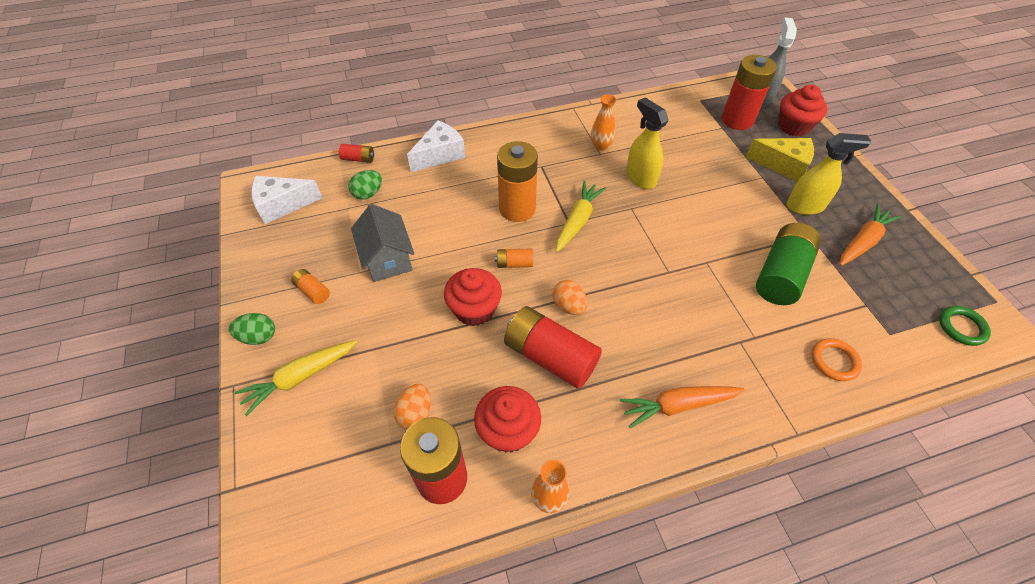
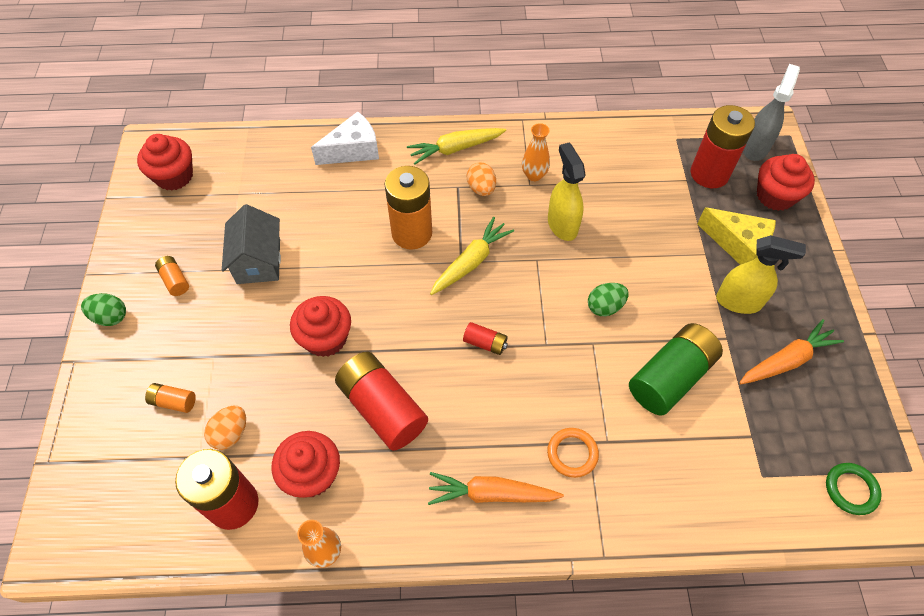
camera: 15 degrees right, 5 degrees up
(282, 205) = (174, 176): white cheese -> red cupcake
(300, 377) = (136, 369): yellow carrot -> yellow carrot (455, 149)
(358, 159) = (267, 137): red battery -> red battery (485, 343)
(368, 194) = (263, 181): green egg -> green egg (605, 307)
(514, 263) = (385, 296): orange battery -> orange battery (173, 402)
(569, 306) = (423, 358): orange egg -> orange egg (481, 188)
(834, 361) = (682, 490): orange ring -> orange ring (572, 453)

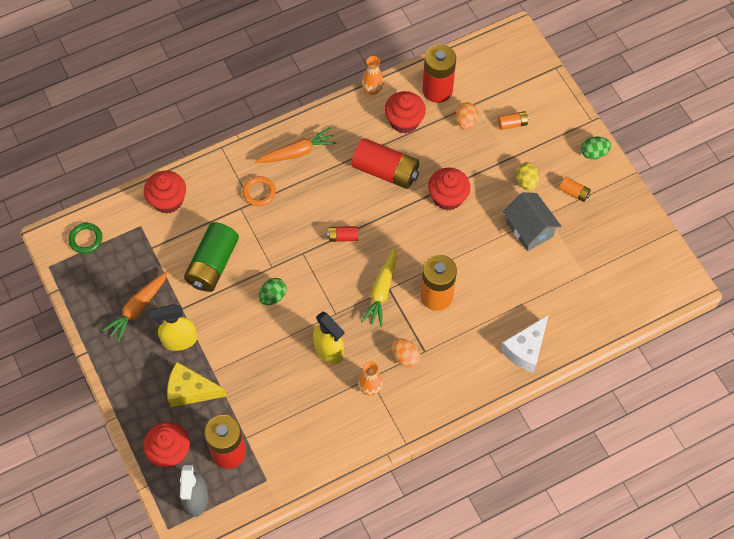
camera: 155 degrees right, 5 degrees up
(174, 176) = (642, 267): red cupcake -> red cupcake (168, 200)
(218, 317) = (526, 182): none -> yellow egg
(455, 149) = (445, 387): yellow carrot -> none

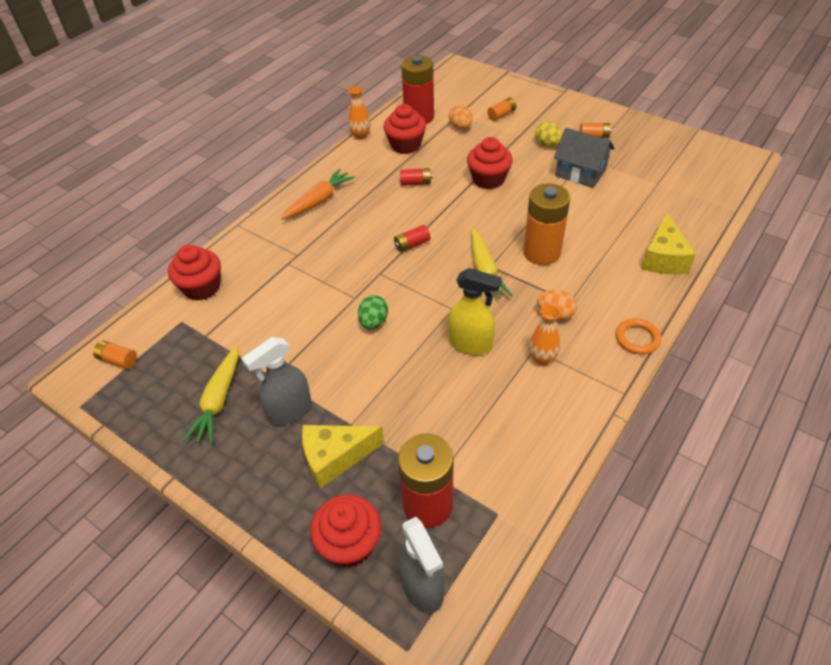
camera: 25 degrees left, 15 degrees down
(86, 239) = (118, 360): green ring -> orange battery
(138, 308) = (218, 400): orange carrot -> yellow carrot
(179, 340) = (289, 410): yellow spray bottle -> grey spray bottle
(213, 264) = (287, 321): green battery -> none
(259, 192) = (300, 244): orange ring -> orange ring (637, 338)
(385, 171) = (415, 183): red battery -> red battery, size x0.46
(525, 349) = (663, 258): white cheese -> yellow cheese
(594, 153) = (585, 108): green egg -> none

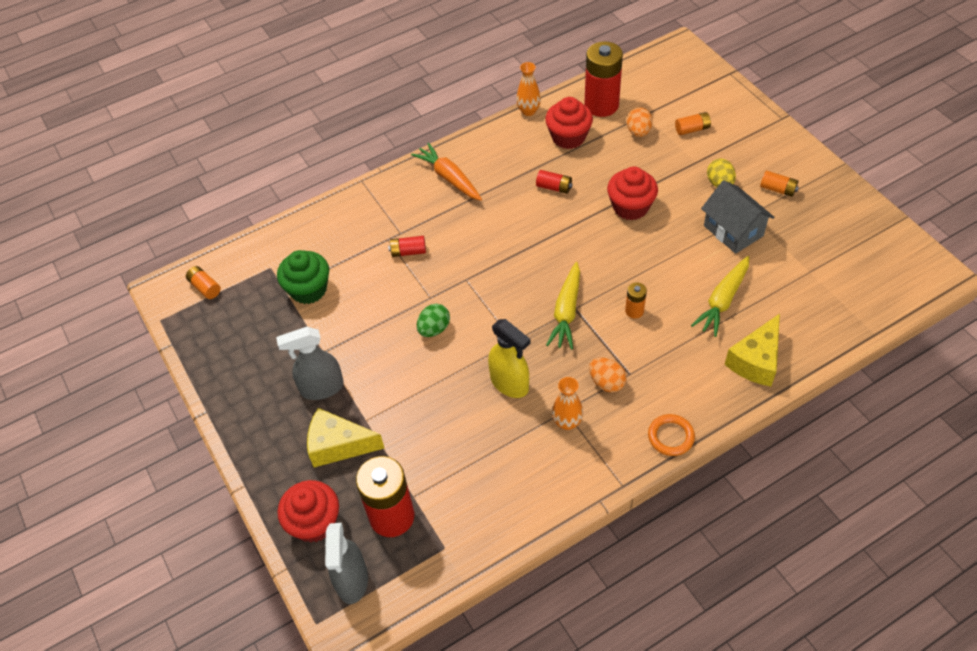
camera: 25 degrees right, 5 degrees up
(202, 287) = (302, 239): red cupcake -> none
(218, 400) = (269, 356): yellow carrot -> yellow carrot (722, 301)
(230, 328) = (308, 289): none -> green cupcake
(319, 201) = (449, 178): orange carrot -> orange carrot turned 105 degrees counterclockwise
(412, 244) = (512, 258): red battery -> red battery (408, 252)
(541, 252) = (634, 311): orange battery -> orange battery, size x0.46

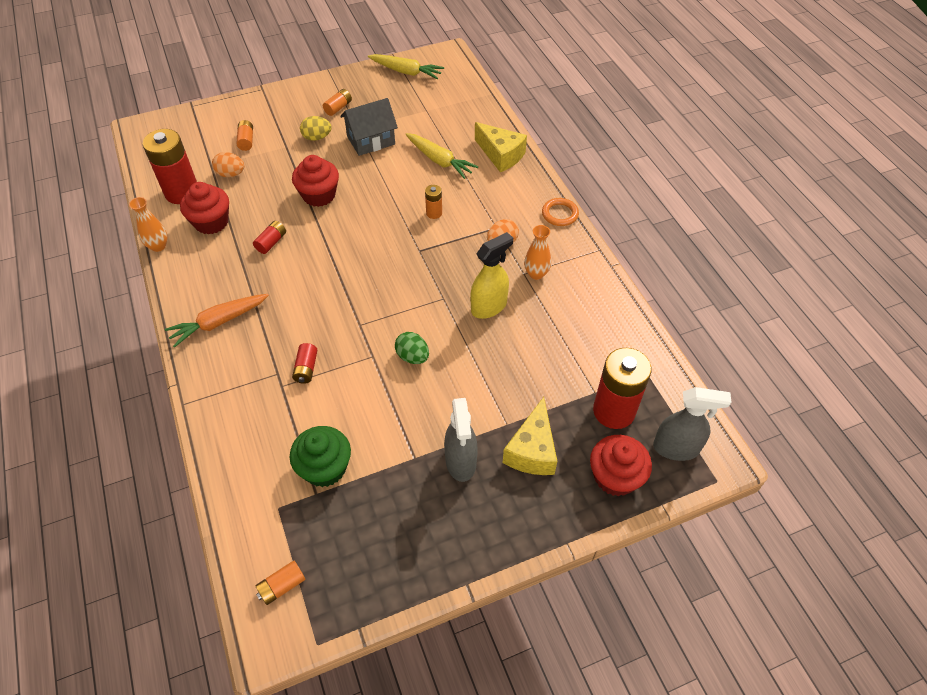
camera: 85 degrees left, 0 degrees up
(566, 311) = (421, 256): yellow carrot -> yellow carrot (406, 72)

